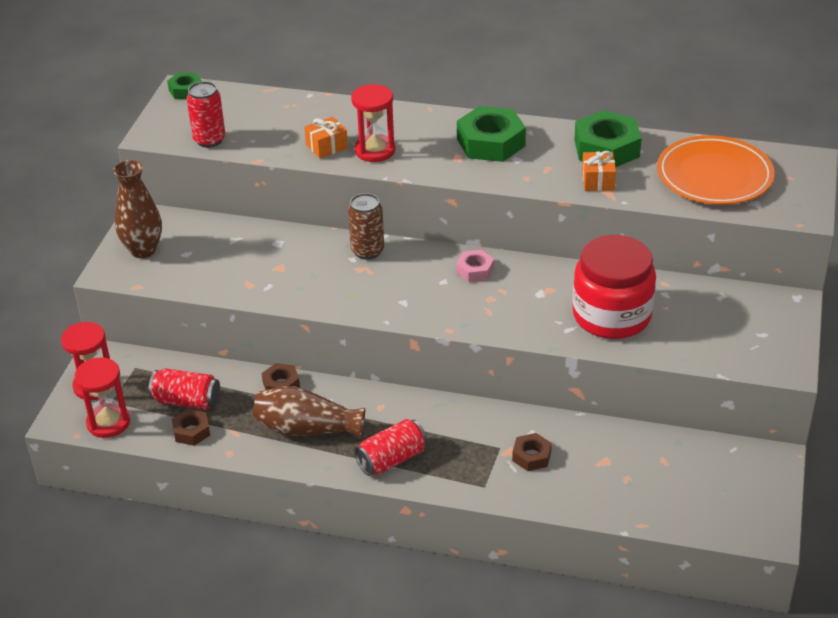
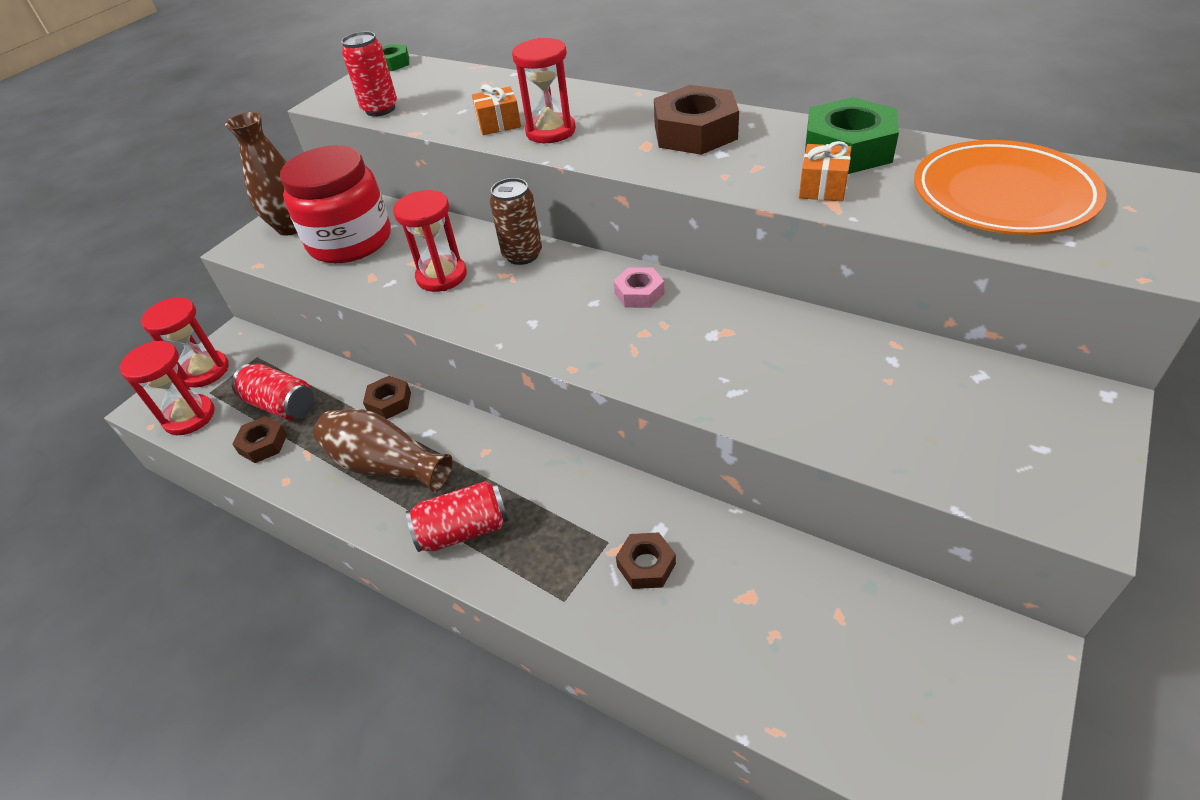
camera: 20 degrees right, 5 degrees up
(309, 276) = (441, 276): none -> red hourglass
(491, 142) = (695, 132): green nut -> brown nut
(611, 315) = (803, 381): red jar -> red jar (350, 241)

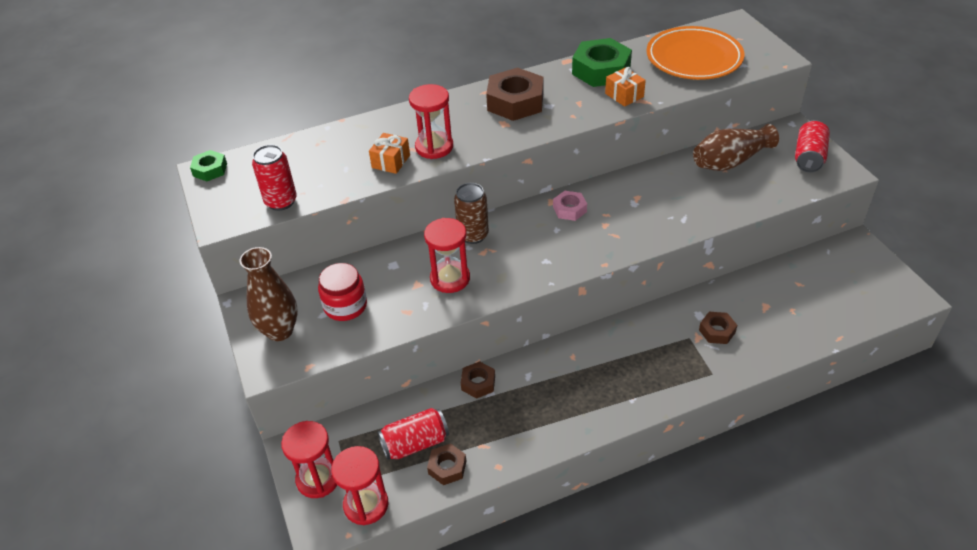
camera: 55 degrees left, 0 degrees up
(350, 241) = (345, 306): red jar -> red jar, size x0.59
(386, 466) = (538, 408): brown vase -> brown vase (730, 161)
(463, 530) = (627, 393): red can -> red can (809, 157)

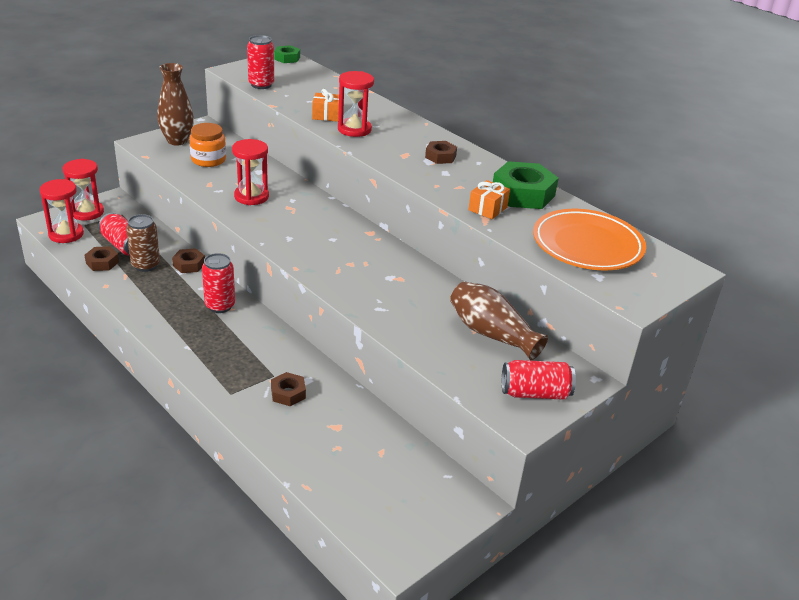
camera: 65 degrees right, 10 degrees down
(345, 306) = (208, 160): red jar -> orange jar
(473, 235) = (308, 200): brown can -> brown can (145, 265)
(515, 102) = (440, 156): brown nut -> brown nut, size x0.54
(566, 364) = (220, 306): none -> red can
(569, 209) = (363, 243): pink nut -> none

